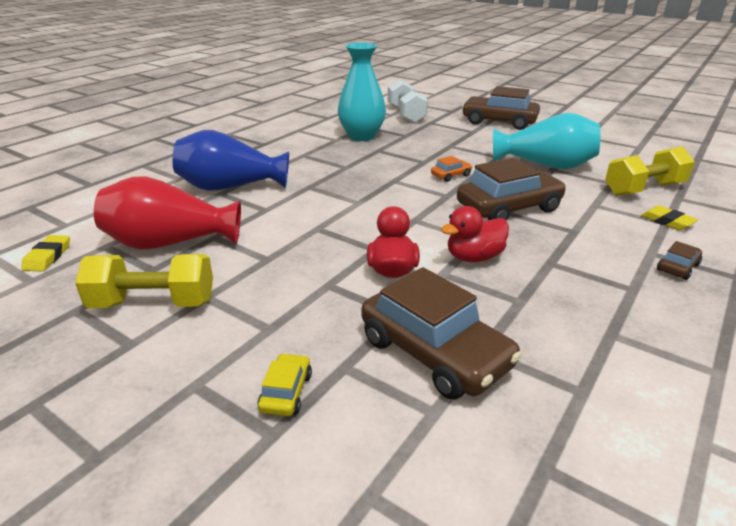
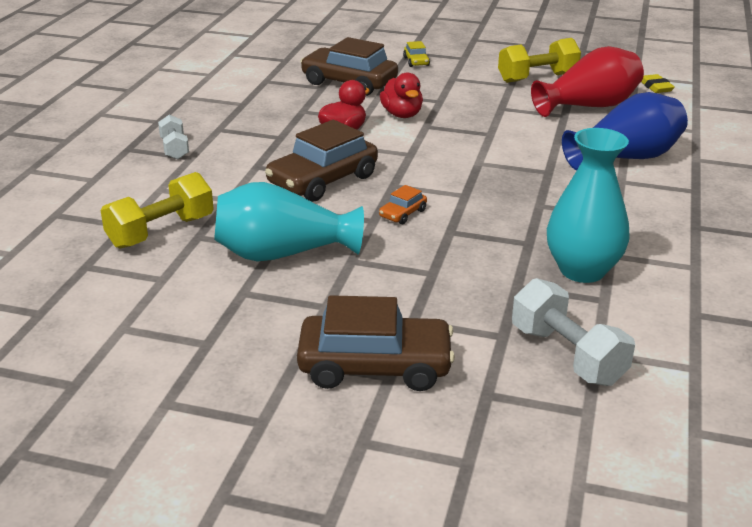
camera: 160 degrees right, 0 degrees up
(667, 221) = (158, 191): yellow eraser -> none
(677, 267) = (174, 149): brown car -> white dumbbell

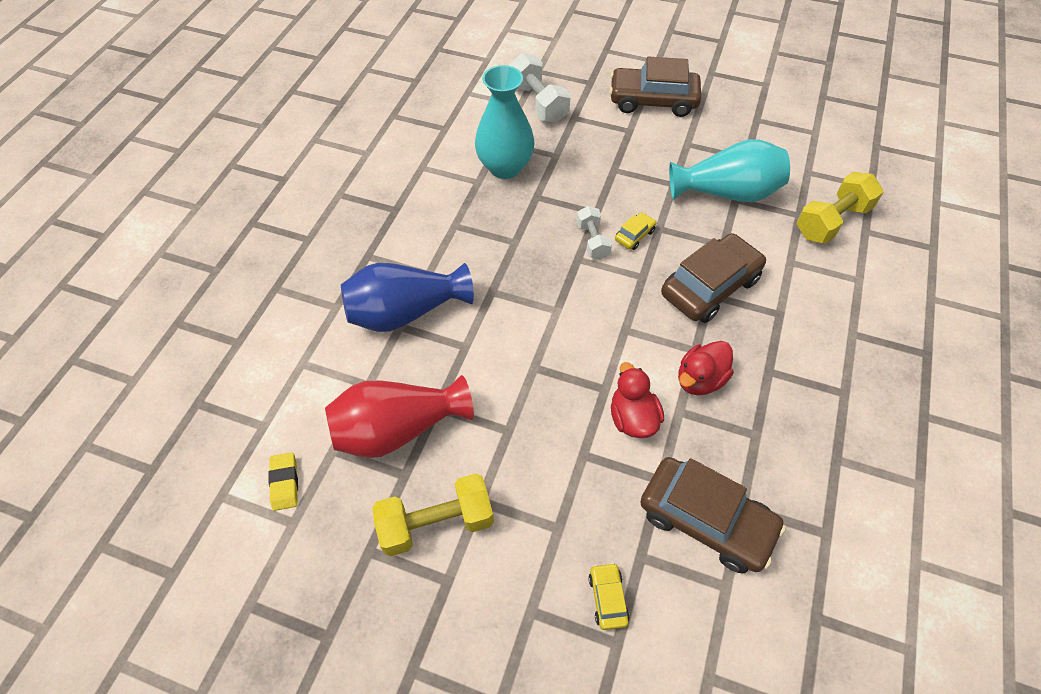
camera: 175 degrees left, 25 degrees up
(174, 149) = (877, 351): white dumbbell -> white dumbbell (592, 241)
(402, 213) = (634, 235): orange car -> yellow car

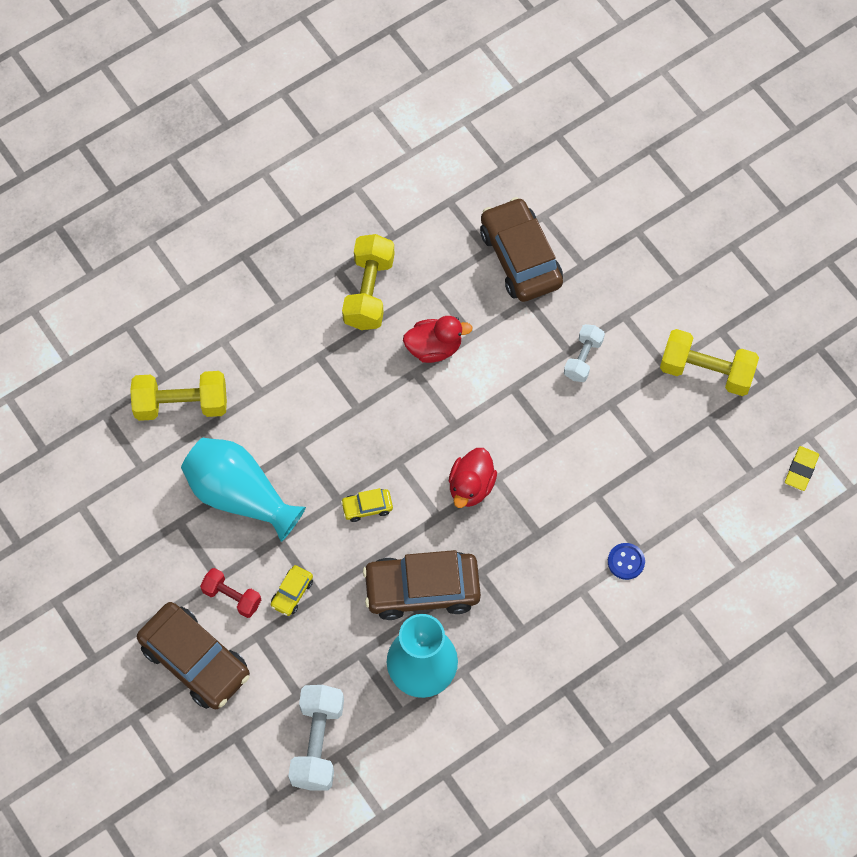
camera: 145 degrees left, 10 degrees up
(398, 429) = (693, 458): red vase -> none
(405, 312) = (626, 562): blue vase -> blue button
(592, 241) = (409, 527): white dumbbell -> white dumbbell (583, 358)
(607, 598) = (624, 256): yellow car -> yellow car (292, 593)
(633, 418) = (510, 353): red duck -> red duck (471, 486)
(667, 139) = (232, 597): none -> red dumbbell
(710, 287) = (350, 415): brown car -> brown car (422, 589)
(800, 391) = (369, 292): none -> yellow dumbbell

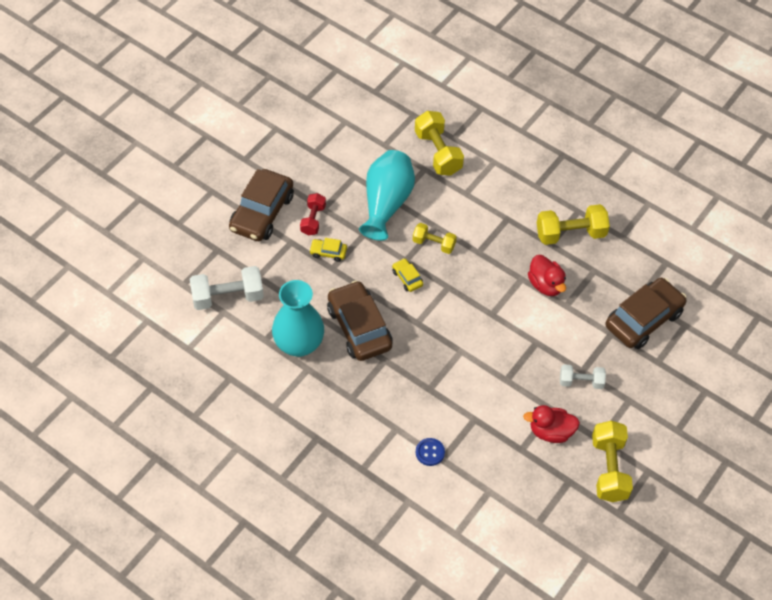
camera: 70 degrees right, 10 degrees down
(325, 458) = (434, 244): none -> yellow dumbbell
(471, 486) = (448, 336): red duck -> red duck (550, 432)
(801, 470) = (555, 559): yellow eraser -> none

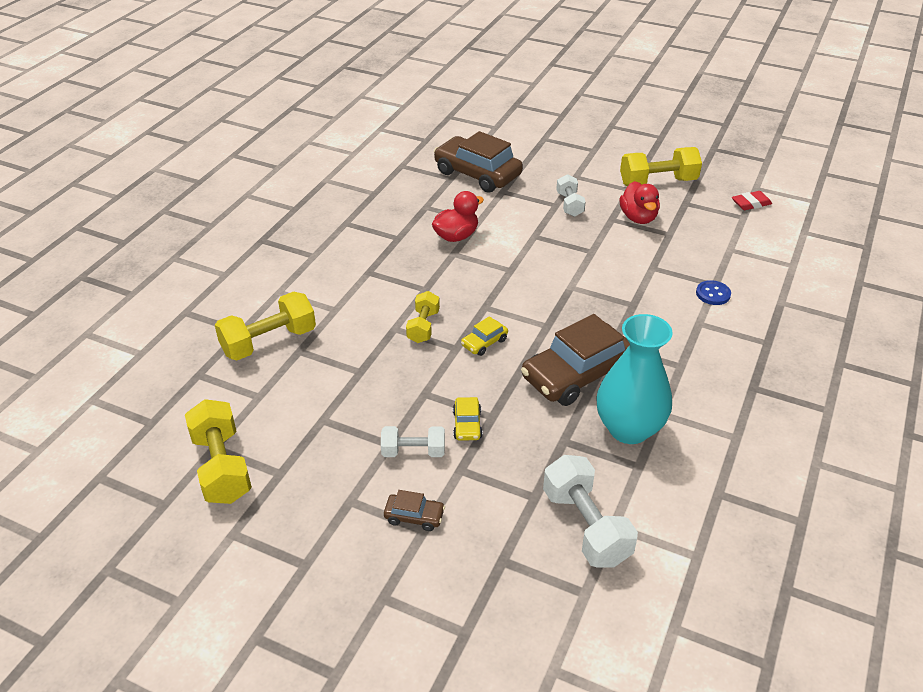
camera: 100 degrees left, 15 degrees down
(262, 213) = (414, 516): brown car -> brown car, size x0.44
(313, 220) = (413, 451): red dumbbell -> white dumbbell
(386, 203) = (367, 379): turquoise vase -> none
(559, 540) = (751, 203): none -> red eraser
(570, 234) = (380, 225): yellow dumbbell -> yellow dumbbell (222, 467)

